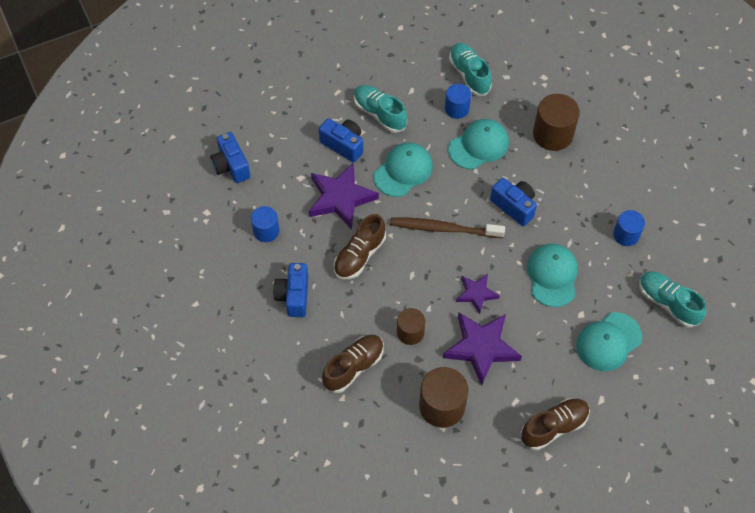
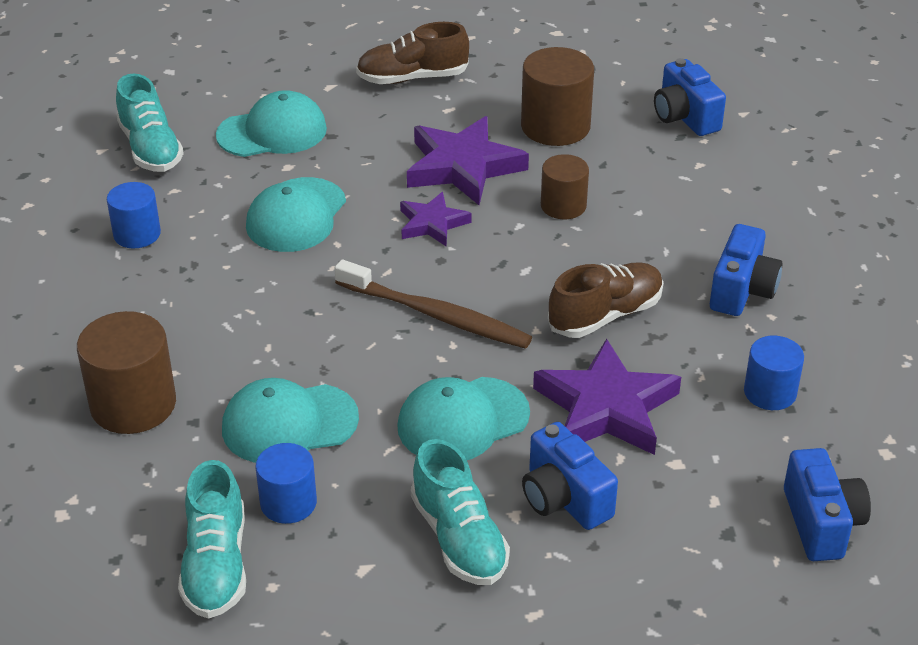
camera: 160 degrees left, 20 degrees down
(353, 367) = (669, 190): brown shoe -> none
(514, 206) = (291, 315): blue camera -> blue camera (685, 117)

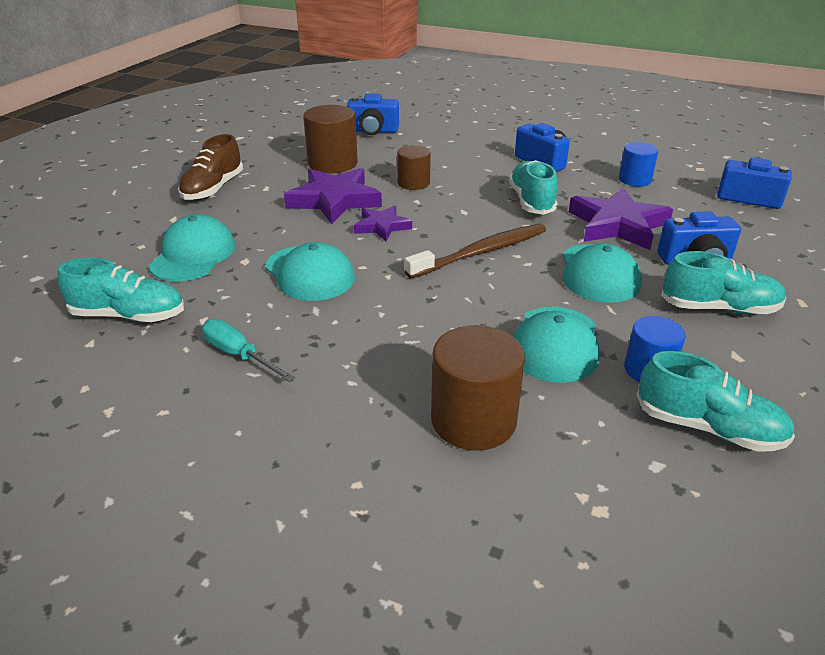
camera: 60 degrees left, 5 degrees down
(137, 234) = (239, 355): blue cylinder -> turquoise screwdriver
(605, 315) = (531, 201): brown shoe -> turquoise shoe

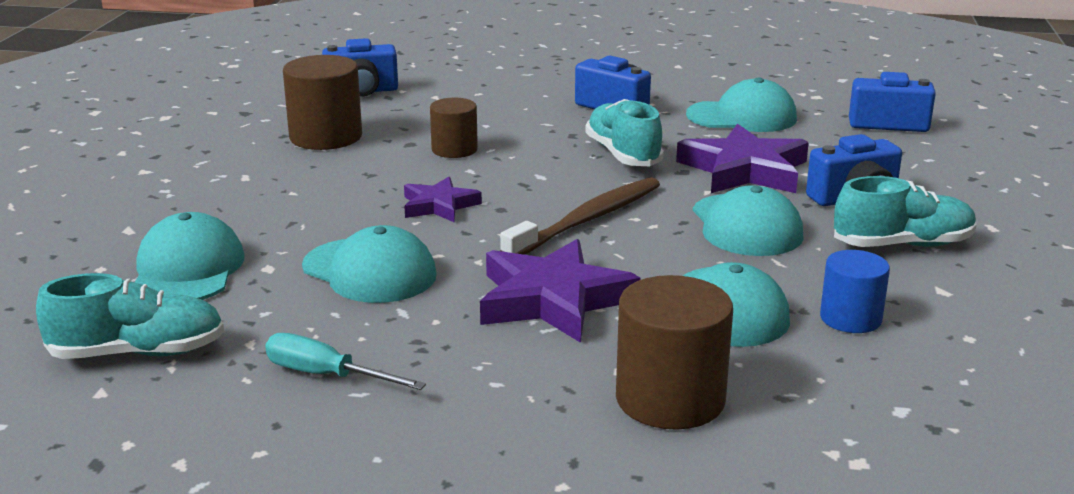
camera: 15 degrees left, 10 degrees down
(213, 189) = (166, 186): brown shoe -> none
(334, 200) = (355, 181): purple star -> purple star (553, 300)
(634, 180) = (742, 117): blue cylinder -> turquoise cap
(708, 428) = (941, 365): turquoise shoe -> none

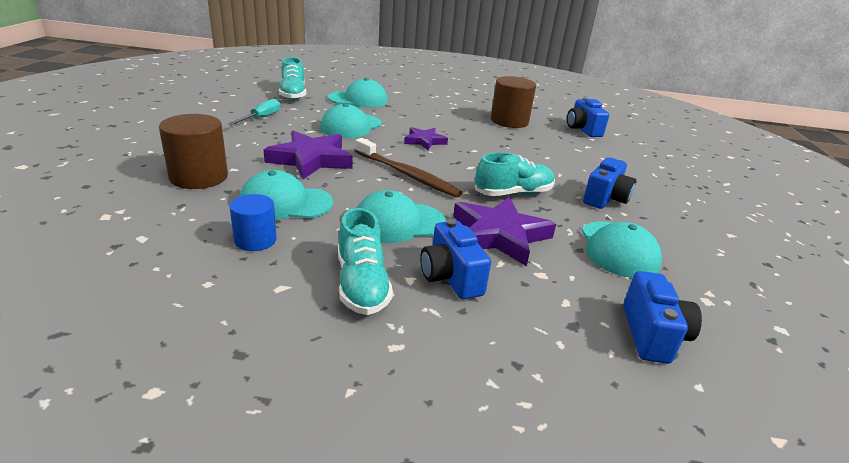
camera: 85 degrees right, 5 degrees up
(454, 149) = (503, 147): brown cylinder -> none

